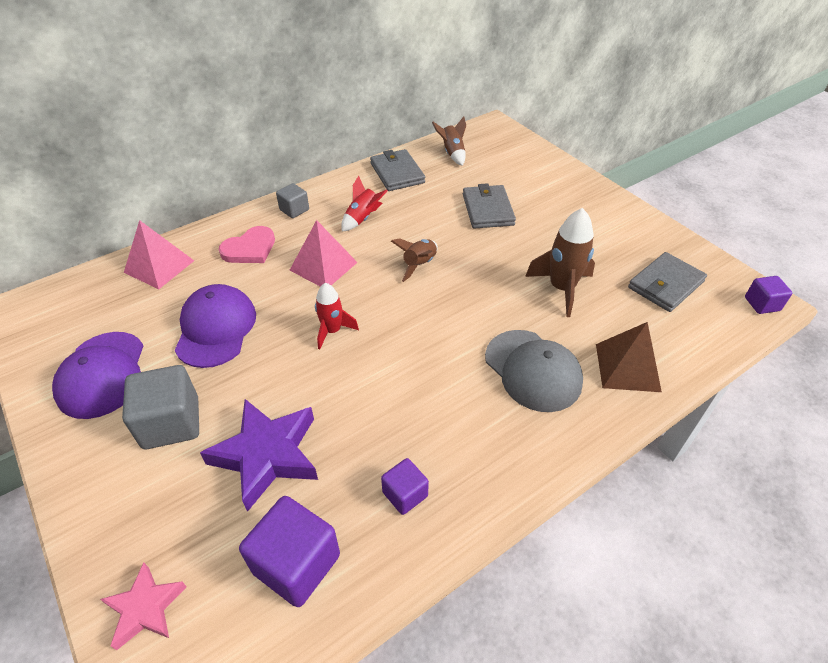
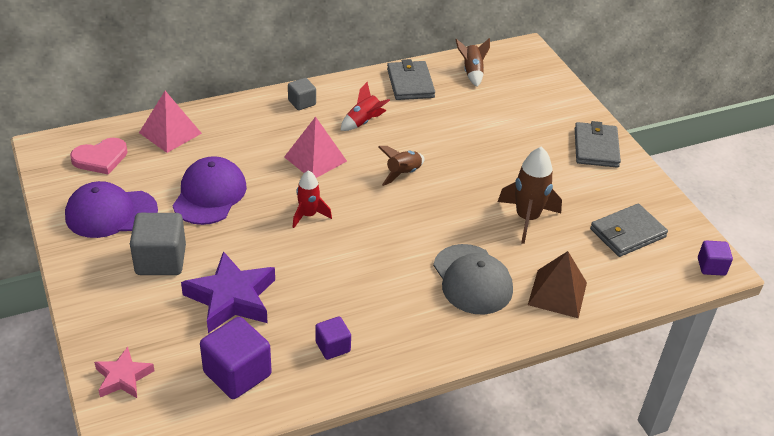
camera: 10 degrees right, 5 degrees down
(102, 374) = (111, 213): purple cap -> purple cap turned 75 degrees clockwise
(250, 249) = (253, 131): pink heart -> pink heart (100, 158)
(487, 209) = (486, 134): grey wallet -> grey wallet (596, 147)

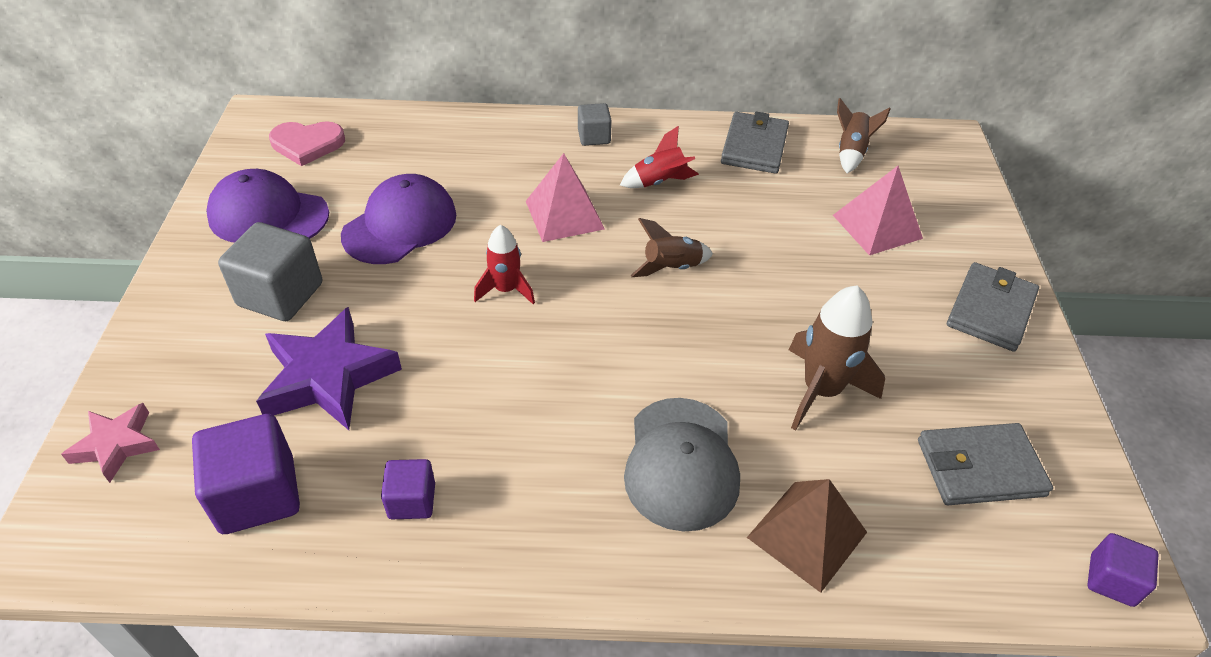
camera: 25 degrees right, 5 degrees up
(170, 133) = (408, 134): pink pyramid -> pink pyramid (877, 226)

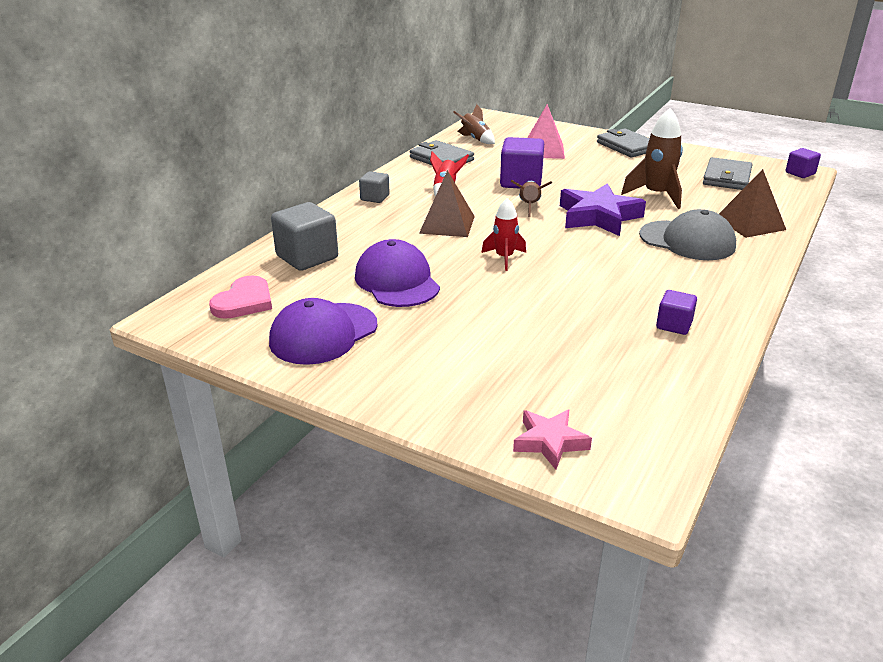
camera: 60 degrees left, 15 degrees down
(257, 495) = (638, 382): purple cube -> purple cube (521, 182)
(280, 294) = (431, 342): grey cube -> grey cube (307, 257)
(328, 377) = (540, 336): purple star -> purple star (598, 217)
(564, 215) = (447, 224): pink pyramid -> brown pyramid

